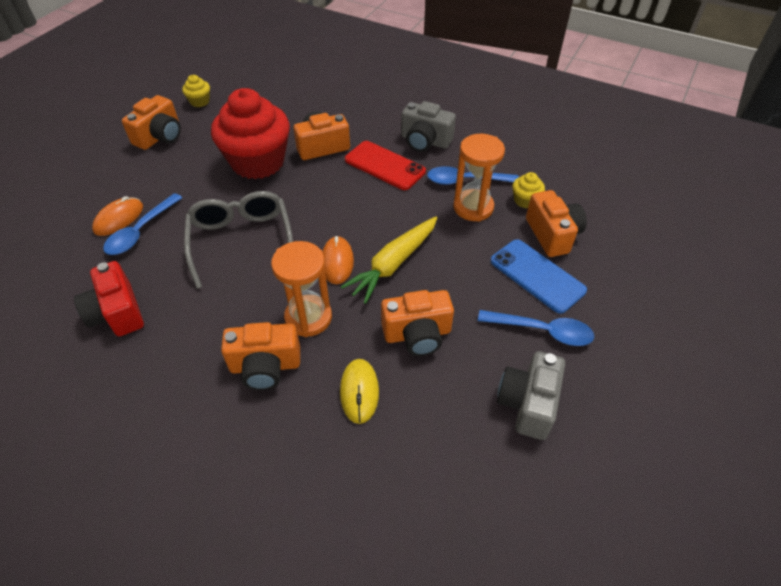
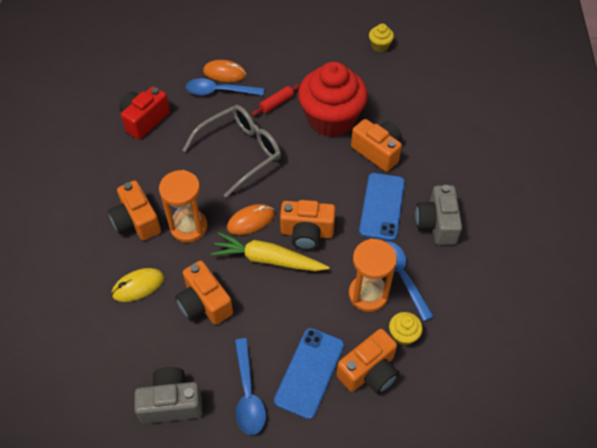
camera: 65 degrees right, 5 degrees up
(160, 136) = (322, 46): orange camera -> orange camera (307, 233)
(202, 193) = (276, 103): none -> red rolling pin
(384, 165) = (382, 206): red phone -> blue phone

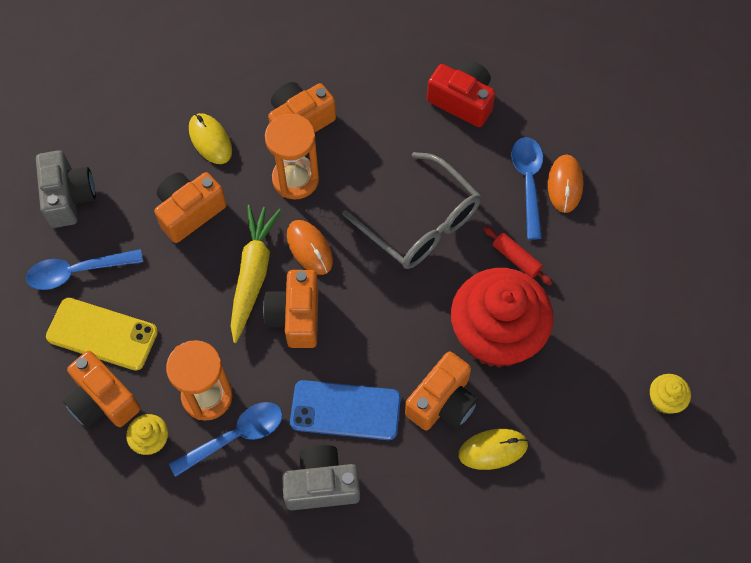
camera: 85 degrees right, 10 degrees up
(309, 372) = (102, 334): blue phone -> yellow phone
(411, 129) = (493, 450): none -> yellow mouse

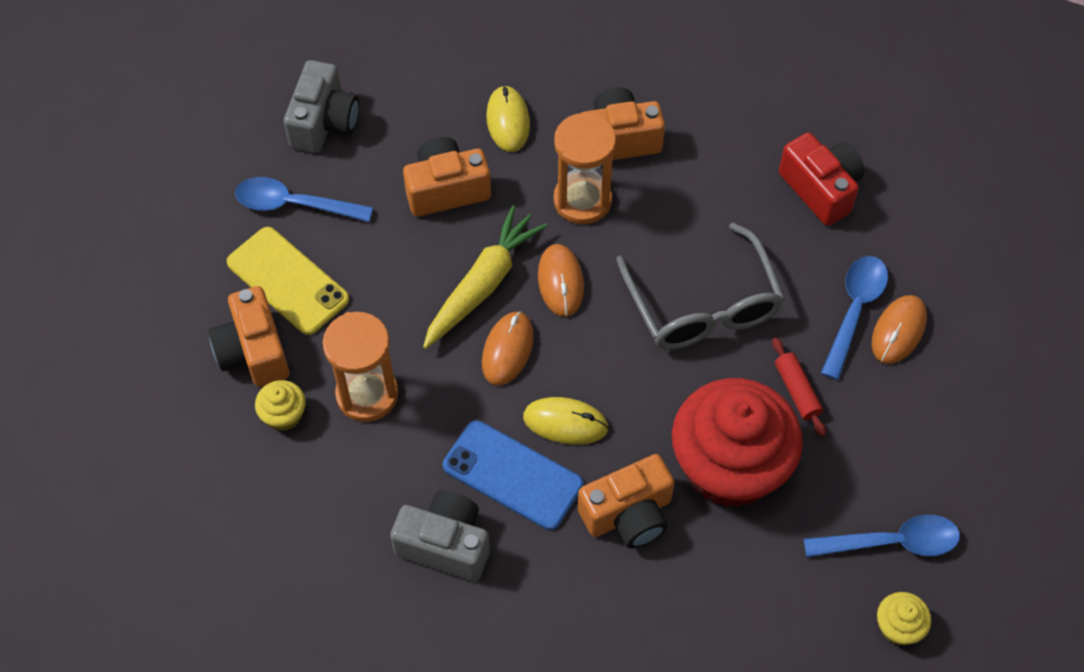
camera: 25 degrees right, 5 degrees down
(235, 436) = (376, 450): blue spoon -> blue spoon (891, 542)
(295, 317) = (507, 350): orange camera -> orange mouse
(493, 450) = (661, 593): yellow mouse -> yellow mouse (565, 422)

